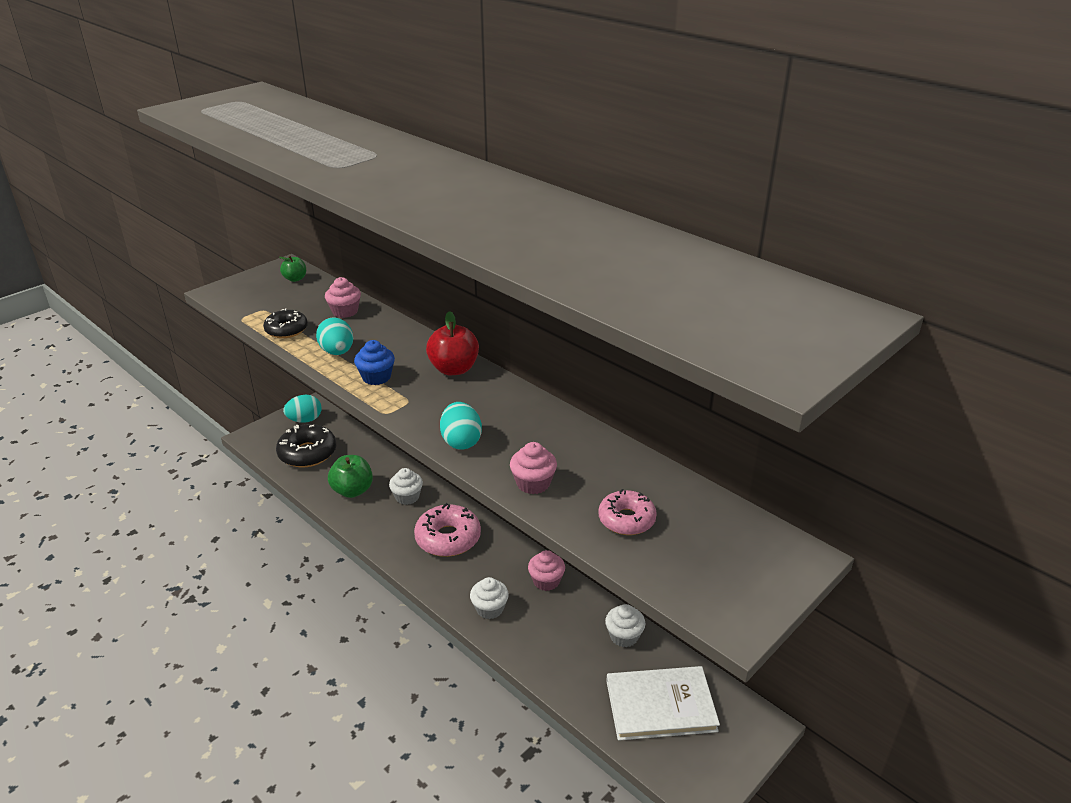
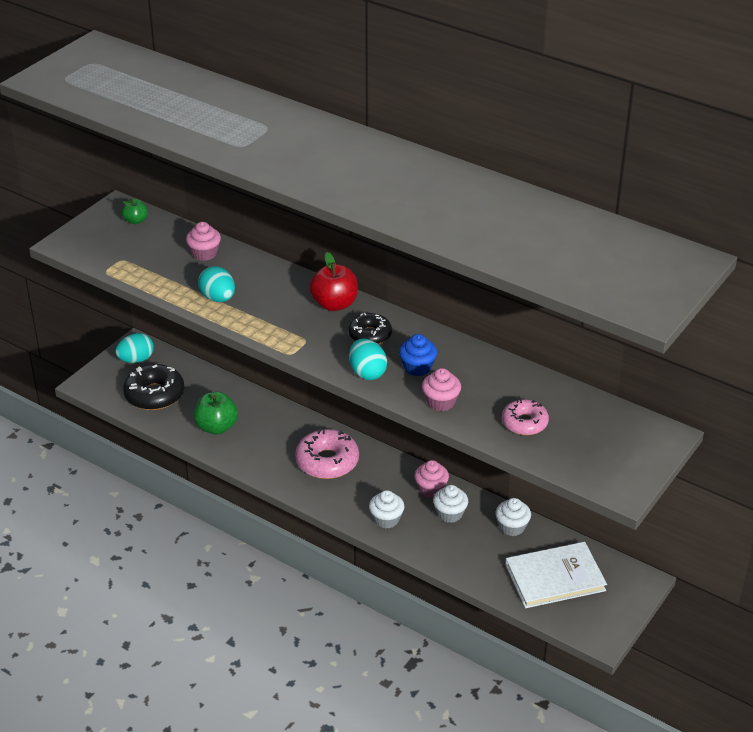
camera: 10 degrees left, 5 degrees up
(286, 330) = (157, 280): black donut -> black donut (370, 335)
(376, 377) = (266, 320): blue cupcake -> blue cupcake (417, 367)
(407, 497) = (273, 427): white cupcake -> white cupcake (450, 514)

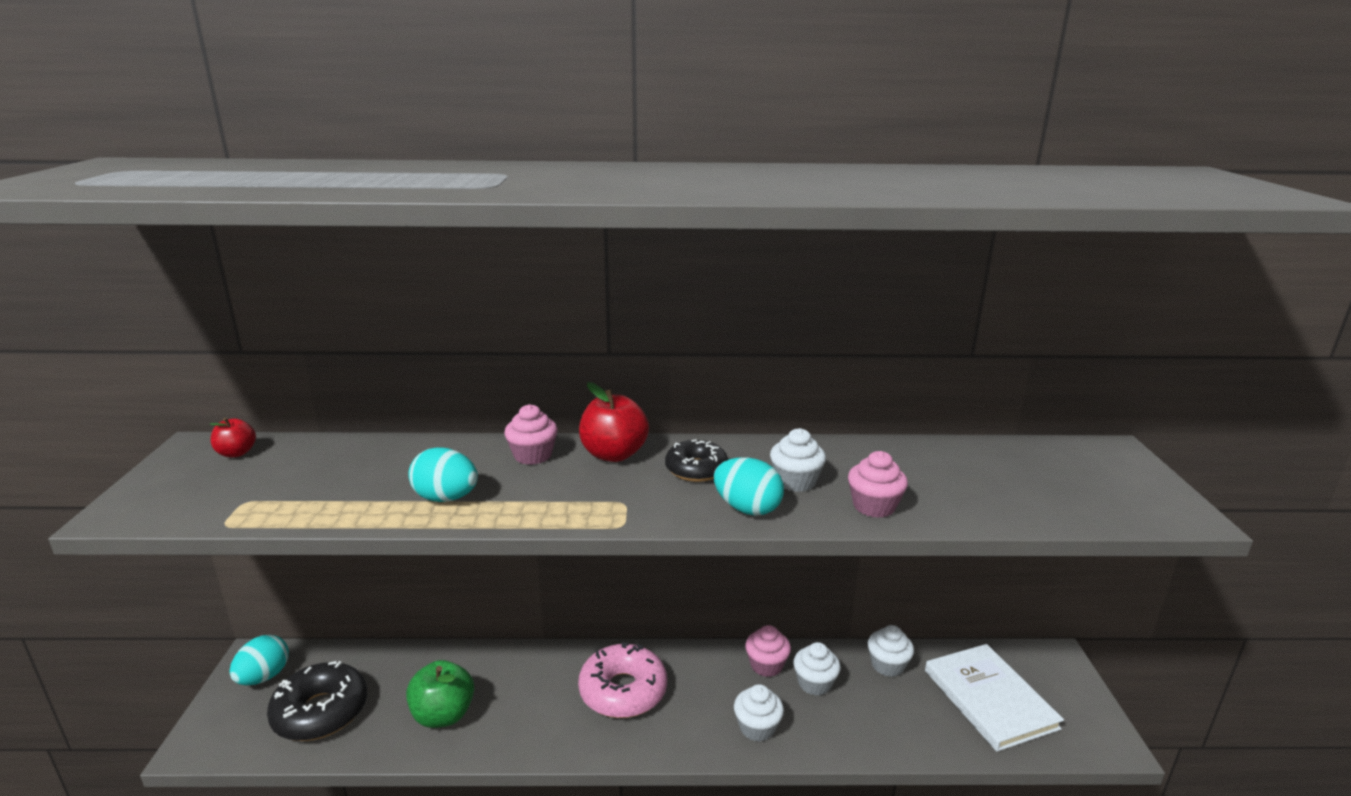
camera: 35 degrees left, 15 degrees down
(135, 220) = (236, 453): green apple -> red apple
(204, 253) = (378, 457): pink cupcake -> pink cupcake (533, 455)
(417, 367) = (795, 481): blue cupcake -> white cupcake
(524, 423) = (987, 491): pink donut -> none
(555, 577) = (989, 699): white book -> white book turned 60 degrees counterclockwise

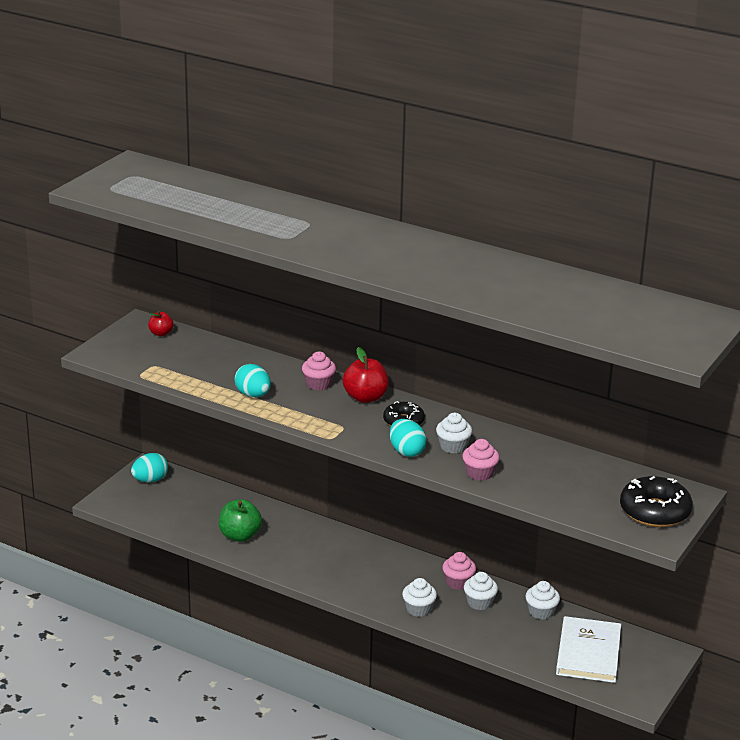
camera: 30 degrees right, 5 degrees up
(320, 712) = (173, 509): black donut -> black donut (655, 511)
(623, 691) = (353, 562): pink donut -> none

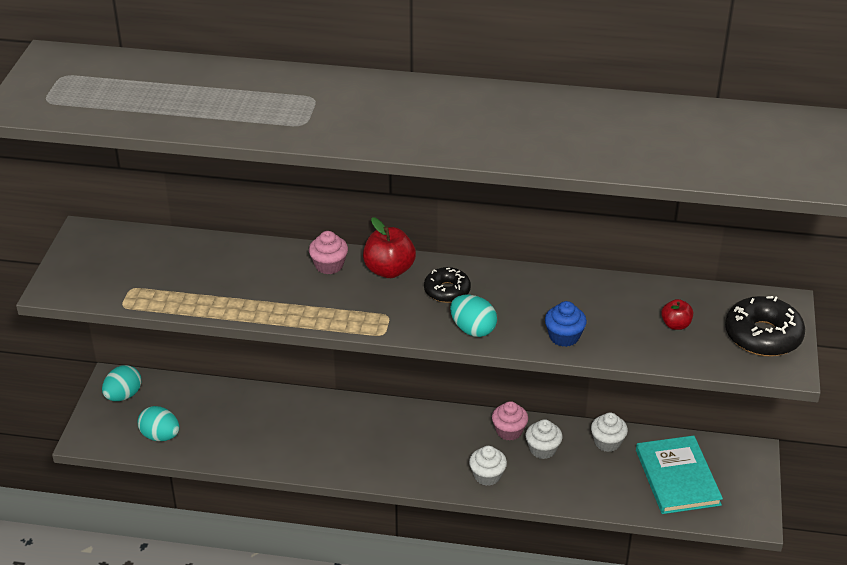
camera: 20 degrees left, 10 degrees up
(161, 333) = (116, 242): red apple -> red apple (675, 325)
(240, 536) = (256, 439): green apple -> none
(253, 395) = (266, 299): turquoise egg -> turquoise egg (160, 436)
(453, 446) = (516, 309): white cupcake -> none
(479, 473) = (564, 337): pink cupcake -> blue cupcake
(588, 652) = (677, 477): white book -> turquoise book

